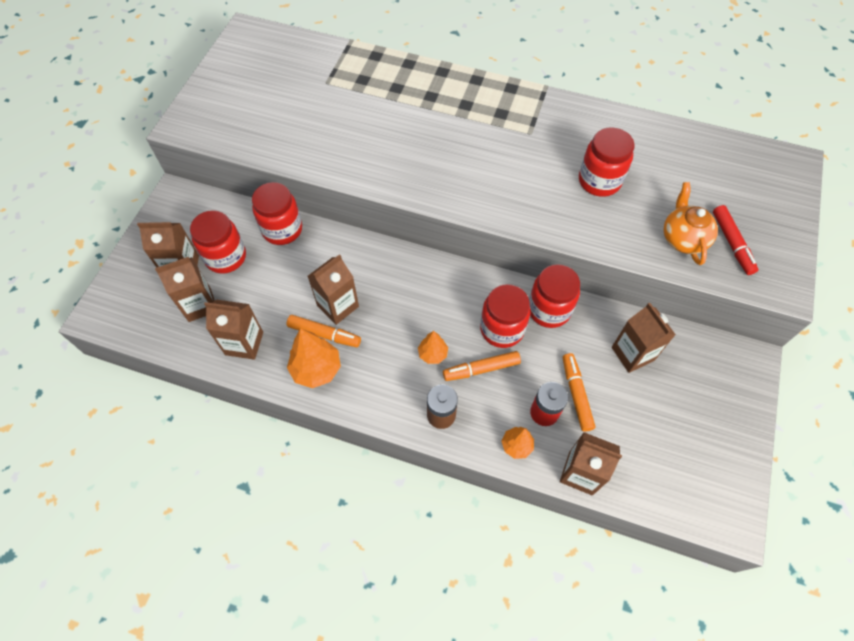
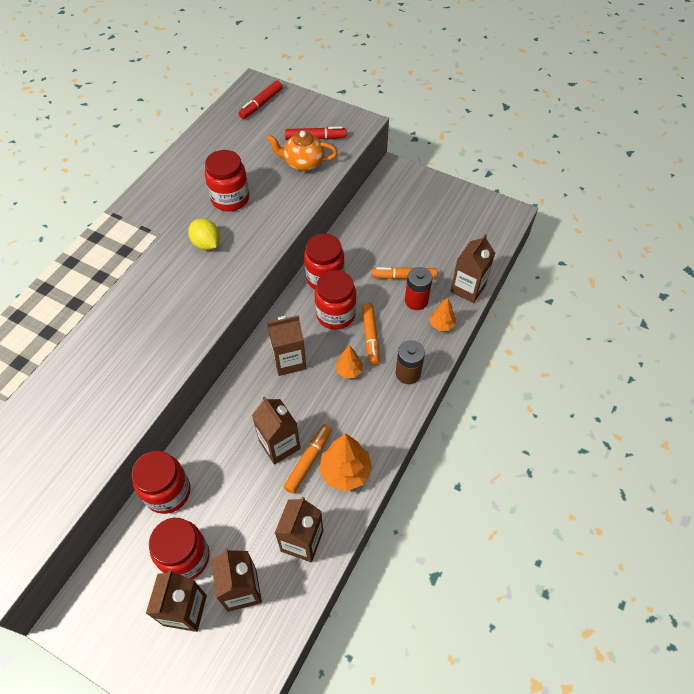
camera: 80 degrees left, 5 degrees down
(529, 175) = (206, 244): none -> yellow lemon
(632, 354) = (376, 234): brown carton -> brown carton (289, 361)
(764, 176) = (261, 104): none -> red marker

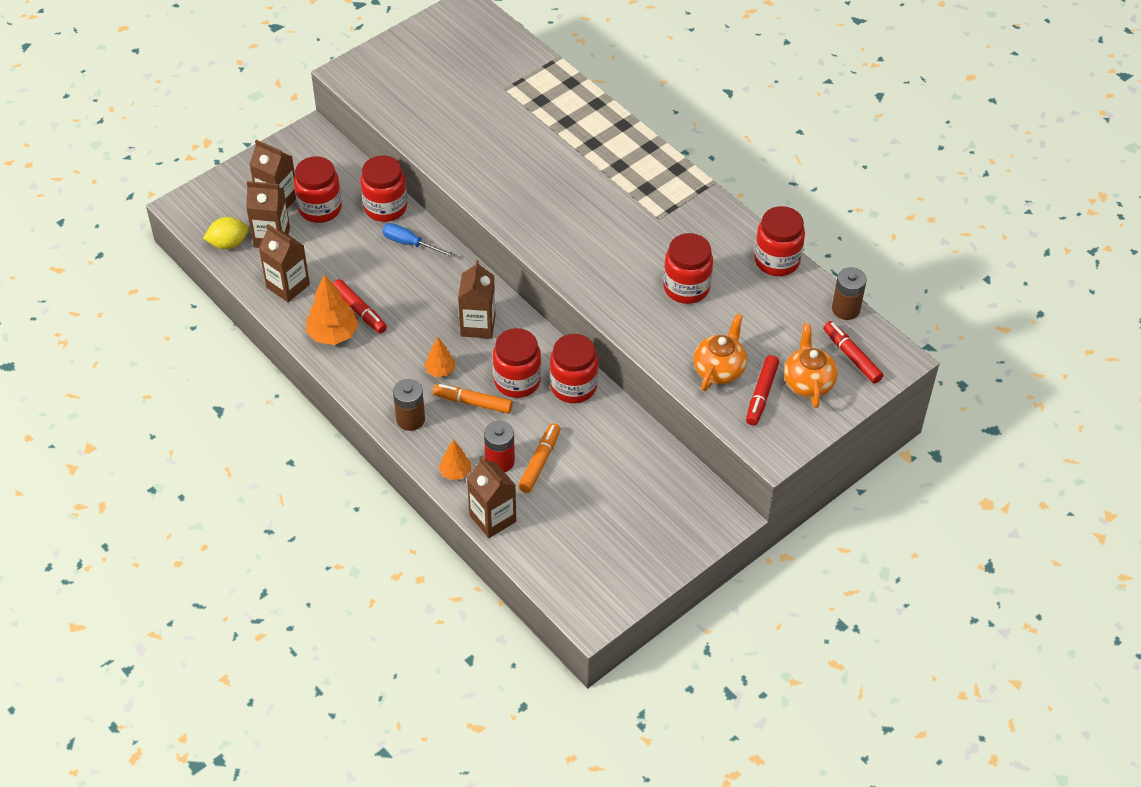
camera: 110 degrees right, 5 degrees down
(183, 157) = (777, 260): none -> red jar
(206, 244) = (625, 253): yellow lemon -> yellow lemon (228, 243)
(210, 450) = (410, 244): none -> blue screwdriver
(218, 114) = (845, 309): none -> brown battery
(279, 445) = (387, 294): brown carton -> none
(294, 119) = (808, 382): none -> orange teapot
(308, 460) = (359, 311): orange marker -> red marker

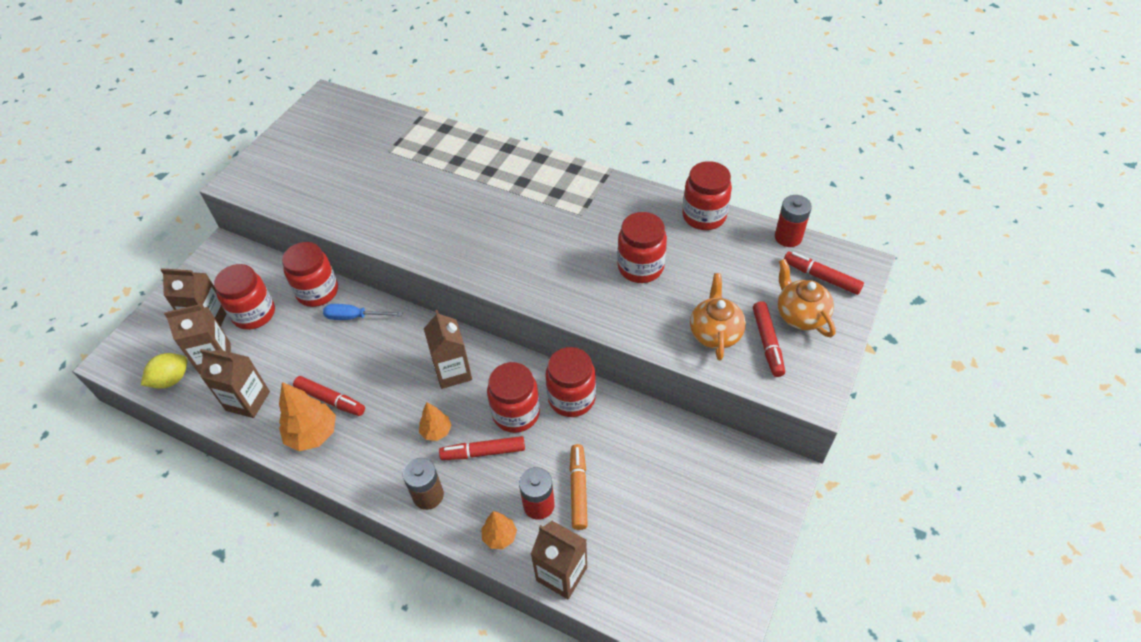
camera: 20 degrees left, 0 degrees up
(473, 402) = (483, 452): orange marker -> red marker
(845, 309) = (788, 237): brown battery -> red battery

